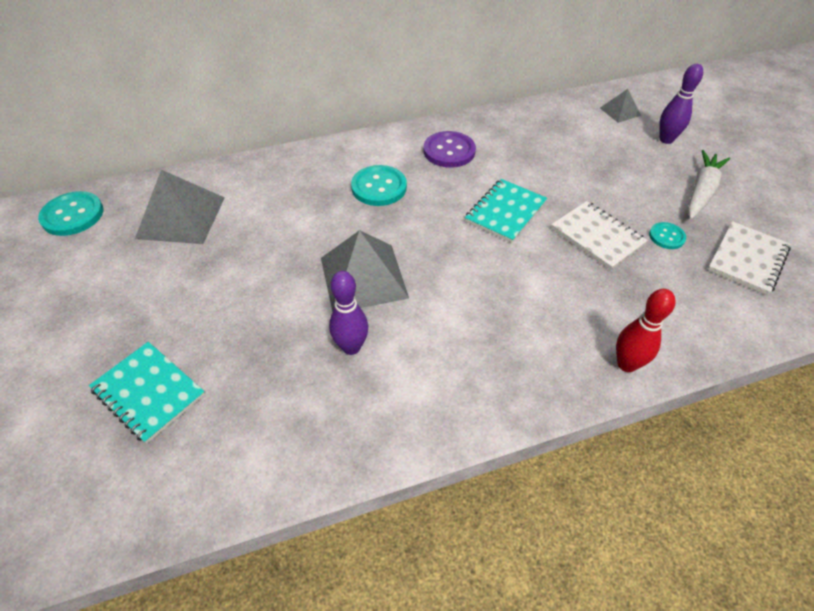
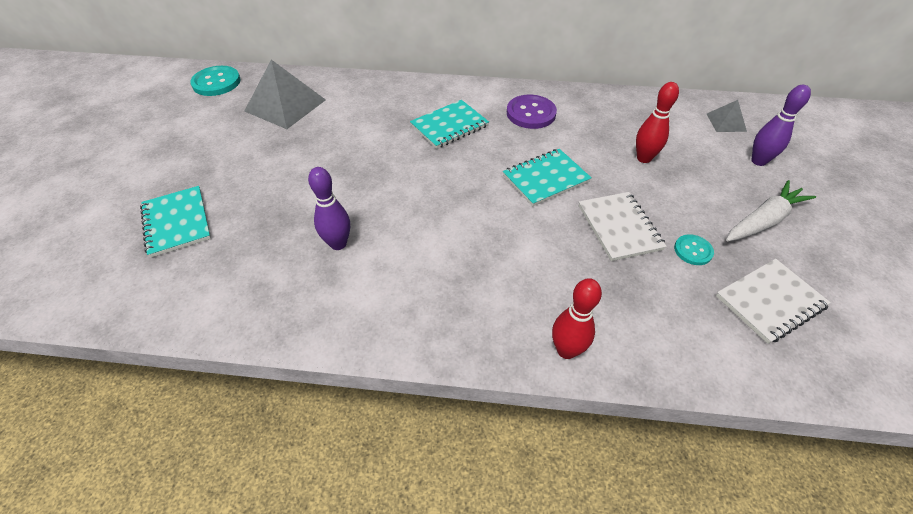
camera: 25 degrees right, 0 degrees up
(363, 277) = (386, 193): grey pyramid -> none
(379, 187) = (449, 126): turquoise button -> turquoise notebook
(576, 165) = (643, 158): none -> red bowling pin

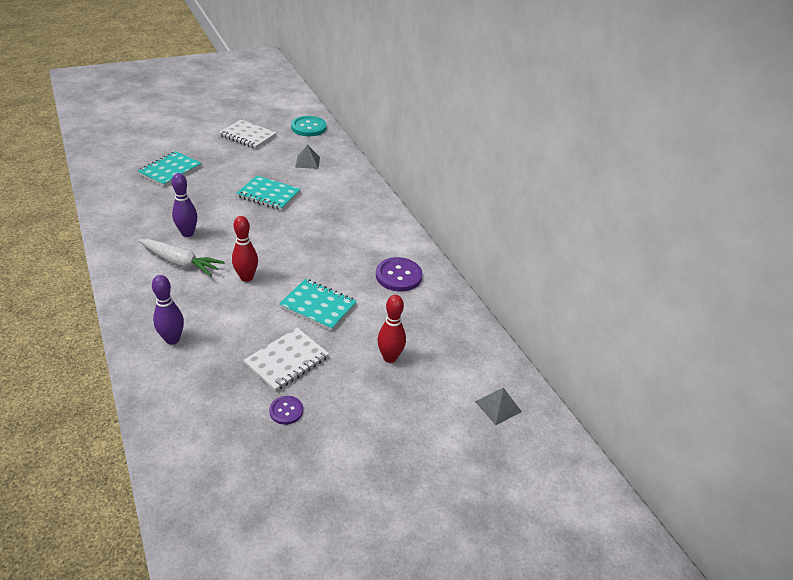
camera: 55 degrees right, 10 degrees down
(285, 105) = (307, 162): grey pyramid -> grey pyramid, size x0.51
(449, 126) = (345, 239): turquoise notebook -> turquoise notebook (269, 194)
(566, 350) = (146, 360): red bowling pin -> red bowling pin (246, 277)
(693, 250) = (286, 411): turquoise button -> purple button
(758, 161) = (450, 440): purple bowling pin -> purple bowling pin (172, 339)
(763, 221) = (357, 454): white carrot -> white carrot (180, 263)
(769, 301) = (252, 470): white notebook -> white notebook (248, 136)

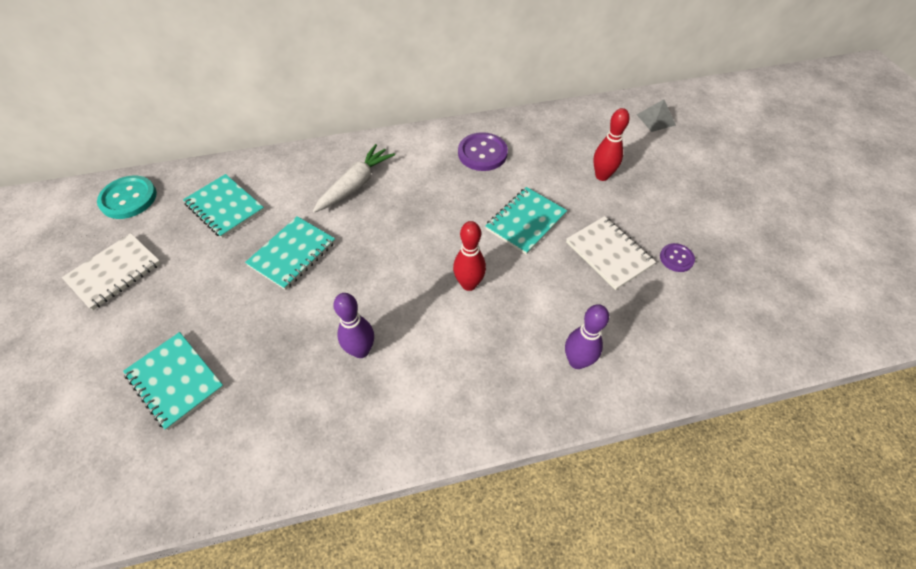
camera: 75 degrees left, 15 degrees up
(180, 263) = (427, 357): white carrot -> white carrot (355, 185)
(307, 162) = (225, 207): grey pyramid -> turquoise notebook

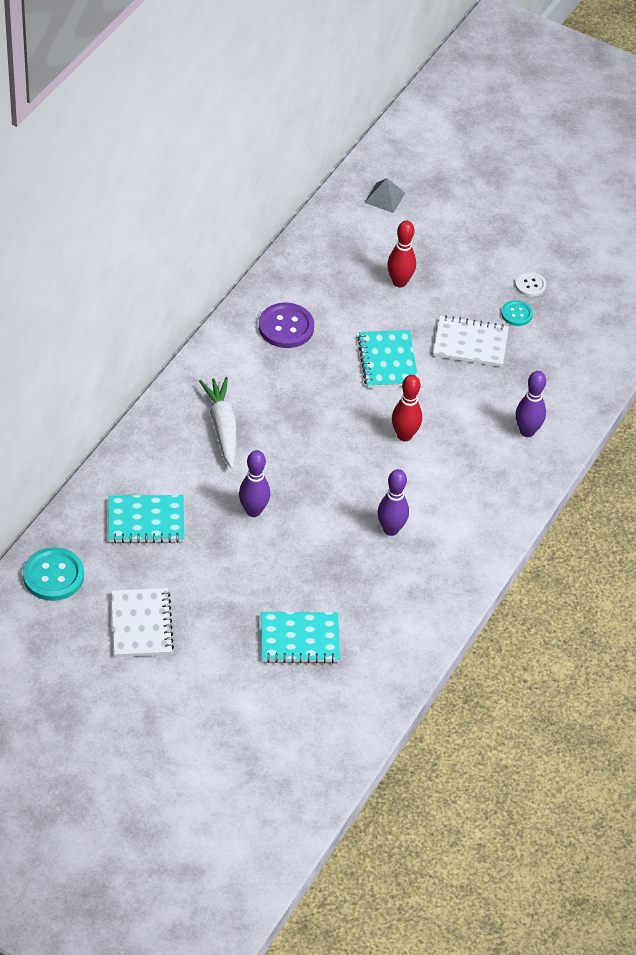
camera: 50 degrees left, 5 degrees down
(292, 254) = (253, 511): turquoise notebook -> purple bowling pin
(676, 258) = (516, 314): purple button -> turquoise button
(714, 245) = (530, 285): none -> white button

